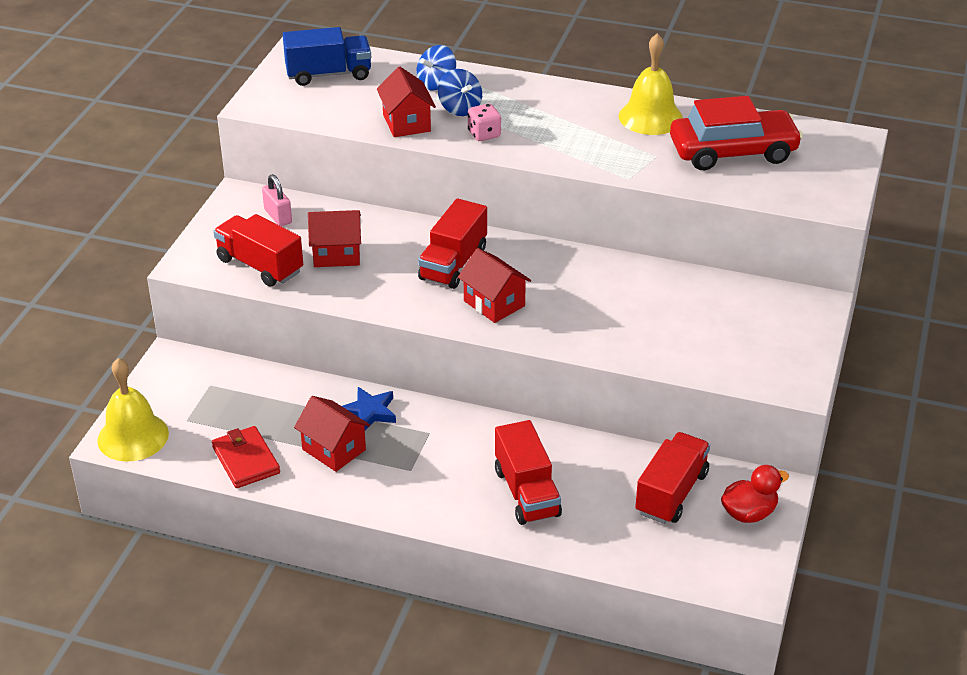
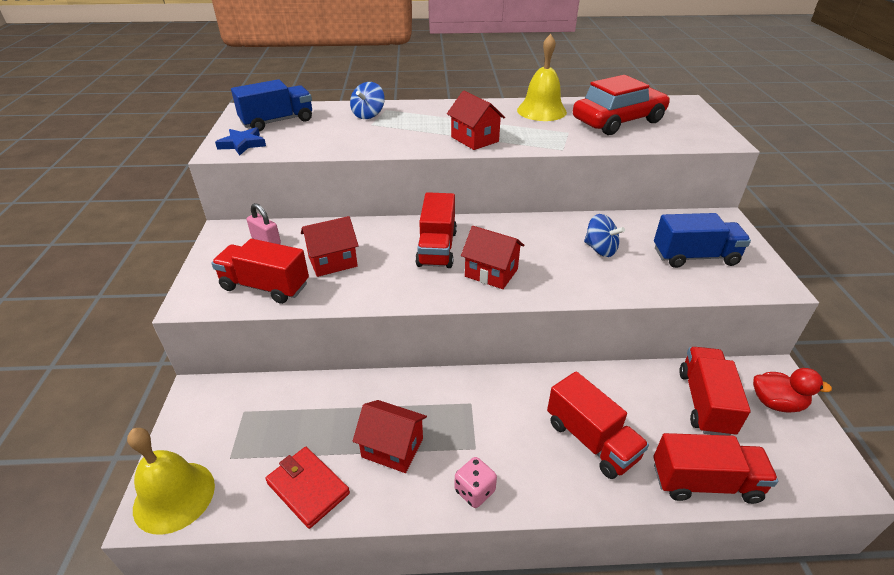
camera: 20 degrees left, 0 degrees up
(369, 412) = (407, 398): blue star -> blue star (242, 144)
(406, 123) = (360, 142): red house -> red house (474, 139)
(460, 108) = (397, 127): blue spinning top -> blue spinning top (600, 249)
(484, 134) = (428, 140): pink dice -> pink dice (474, 491)
(610, 552) = (705, 482): none -> red truck
(735, 338) = (694, 257): none -> blue truck
(749, 513) = (776, 403): red duck -> red duck turned 60 degrees clockwise

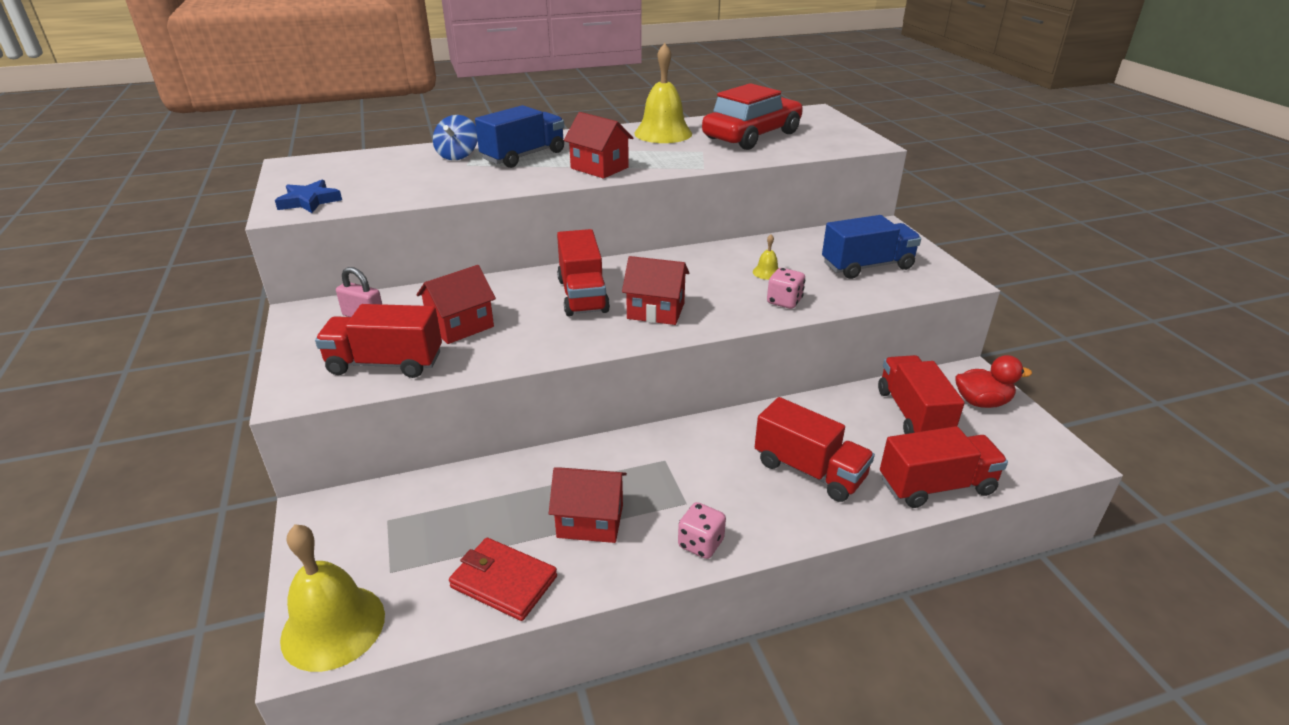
camera: 15 degrees left, 5 degrees down
(277, 121) = (342, 173): blue truck -> blue truck (523, 156)
(600, 249) = (767, 272): blue spinning top -> yellow bell
(605, 281) = (784, 301): none -> pink dice

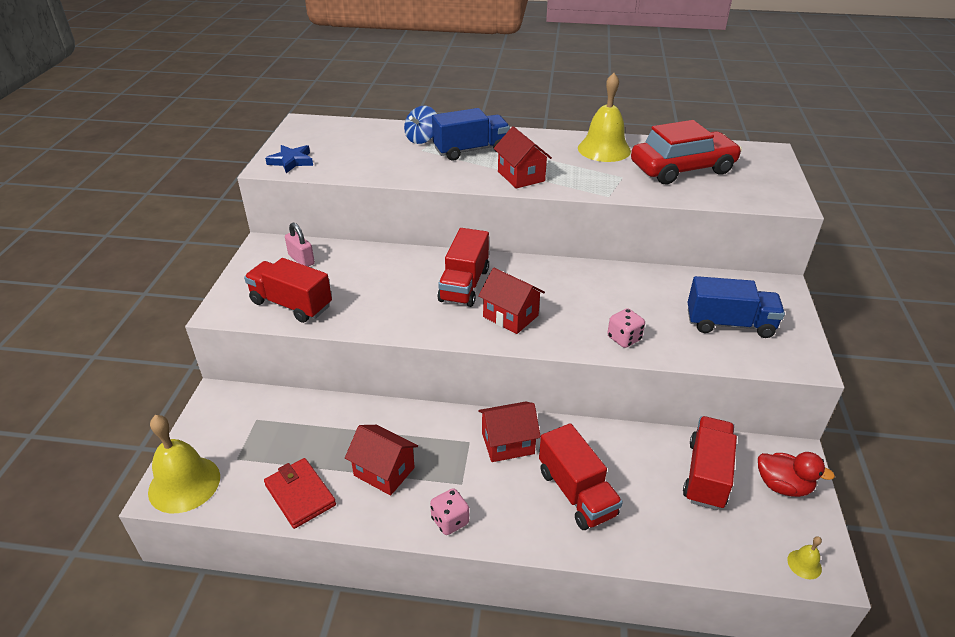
camera: 25 degrees right, 5 degrees up
(460, 326) = (359, 287): red house -> red house (508, 443)
(767, 272) = (631, 305): yellow bell -> yellow bell (804, 564)
(936, 486) = (676, 548): red truck -> none

